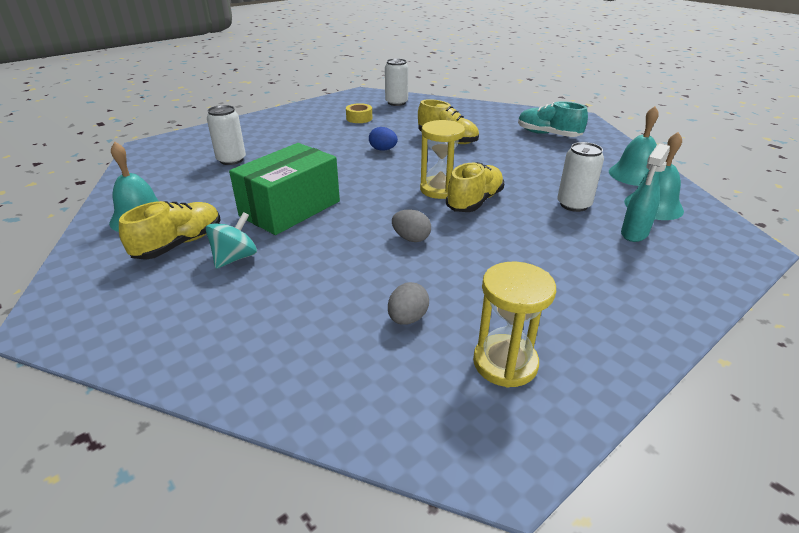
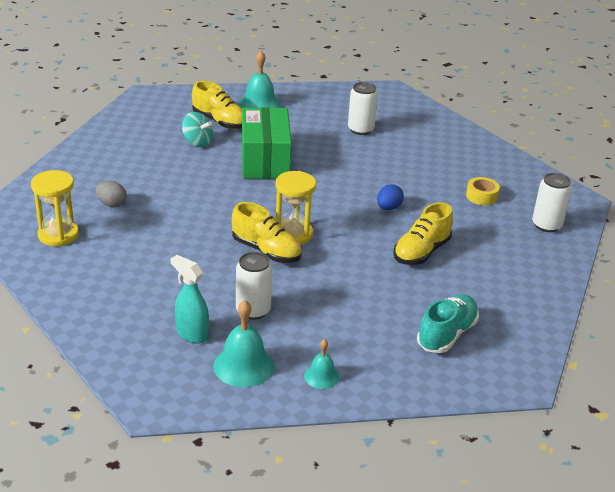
camera: 90 degrees right, 0 degrees up
(290, 209) = (265, 160): green box -> green box turned 45 degrees clockwise
(411, 238) = (208, 212): grey egg -> none
(634, 174) = (321, 376): turquoise bell -> turquoise bell, size x0.58

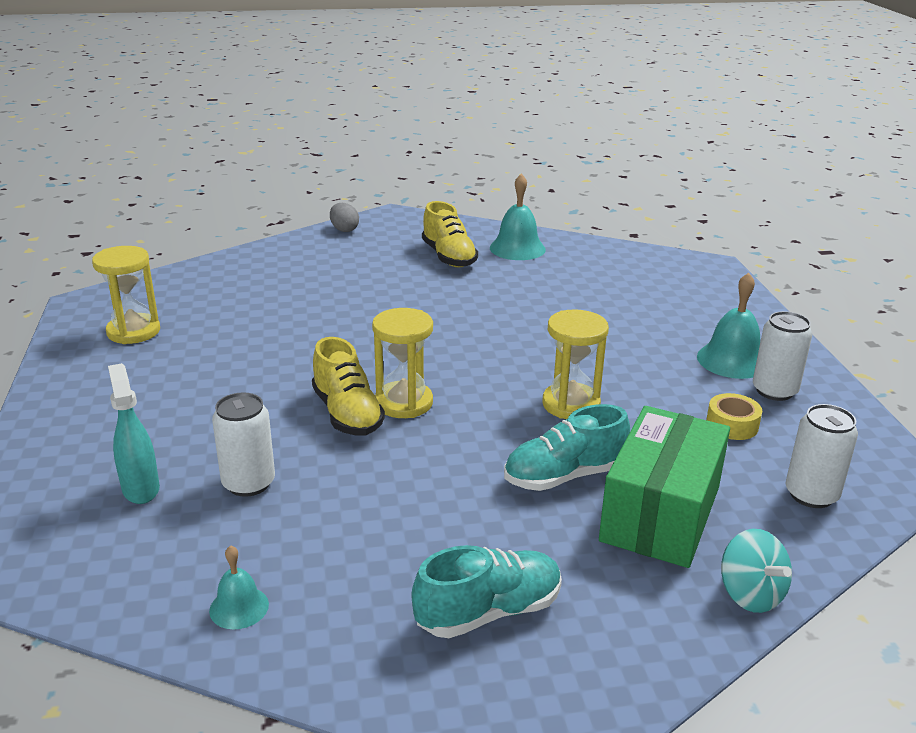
camera: 30 degrees right, 5 degrees down
(111, 204) = (227, 314): grey egg -> grey egg (344, 229)
(197, 142) = (398, 272): turquoise spinning top -> turquoise spinning top (750, 594)
(243, 365) = (155, 553): turquoise bell -> turquoise bell (732, 360)
(265, 160) = (459, 308): green box -> green box (660, 514)
(360, 129) = (624, 301): white can -> white can (774, 391)
(388, 208) = (571, 404): blue egg -> yellow hourglass
(421, 252) = (564, 476): yellow shoe -> turquoise shoe

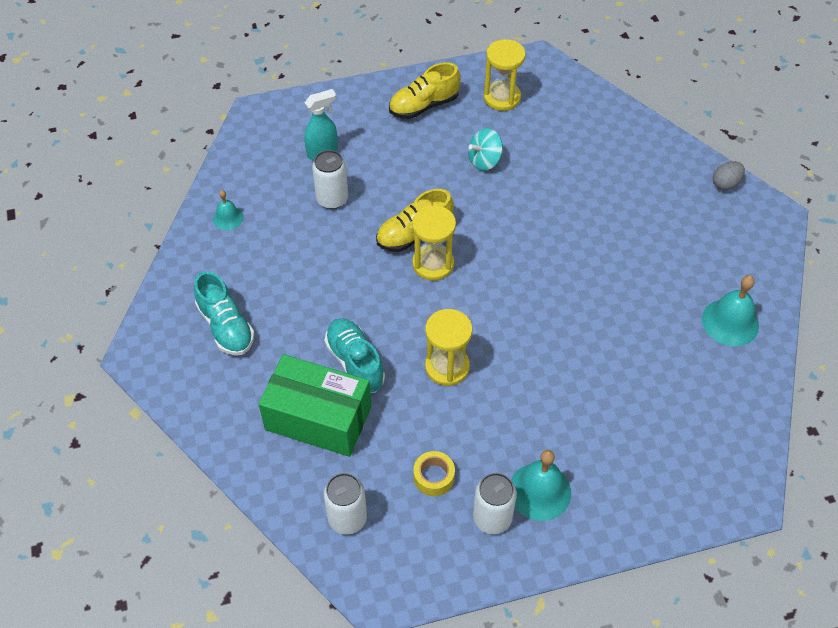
camera: 85 degrees right, 25 degrees up
(448, 257) = (691, 269): yellow shoe -> yellow shoe (424, 106)
(750, 594) = (242, 462): turquoise spinning top -> turquoise spinning top (484, 161)

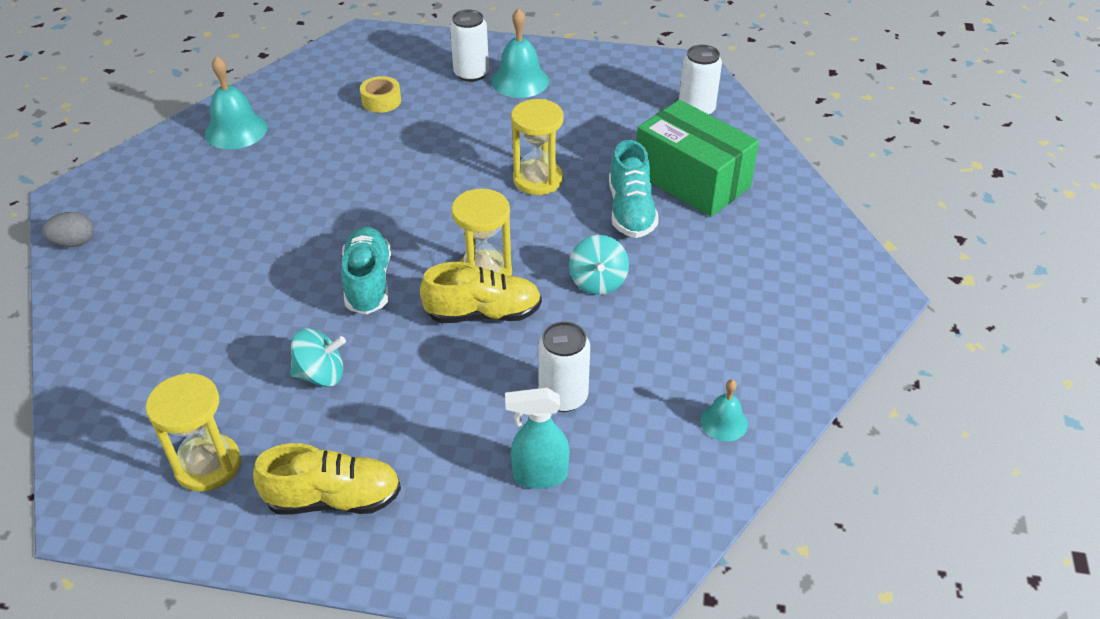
camera: 155 degrees left, 10 degrees down
(226, 327) = (765, 288): turquoise shoe -> turquoise shoe (368, 282)
(350, 287) = (598, 282): none -> turquoise spinning top
(434, 477) = (604, 113): yellow tape -> yellow tape (381, 101)
(492, 518) = (572, 78): white can -> white can (471, 73)

